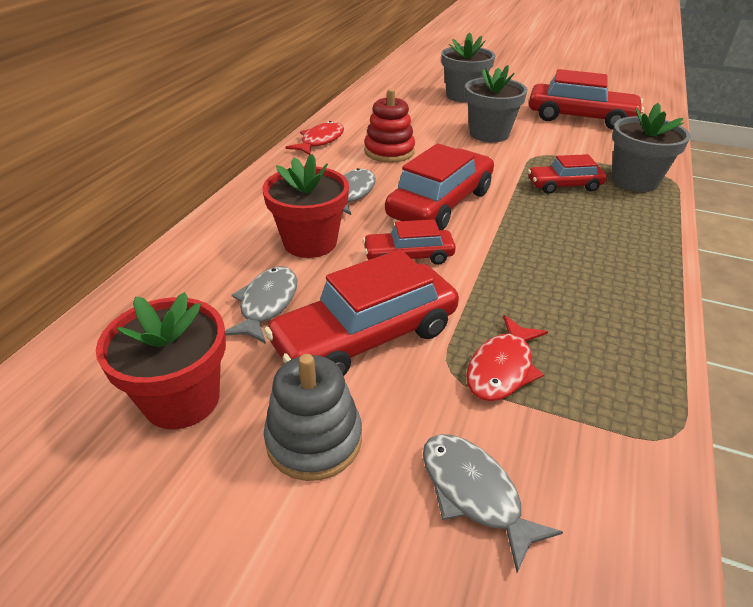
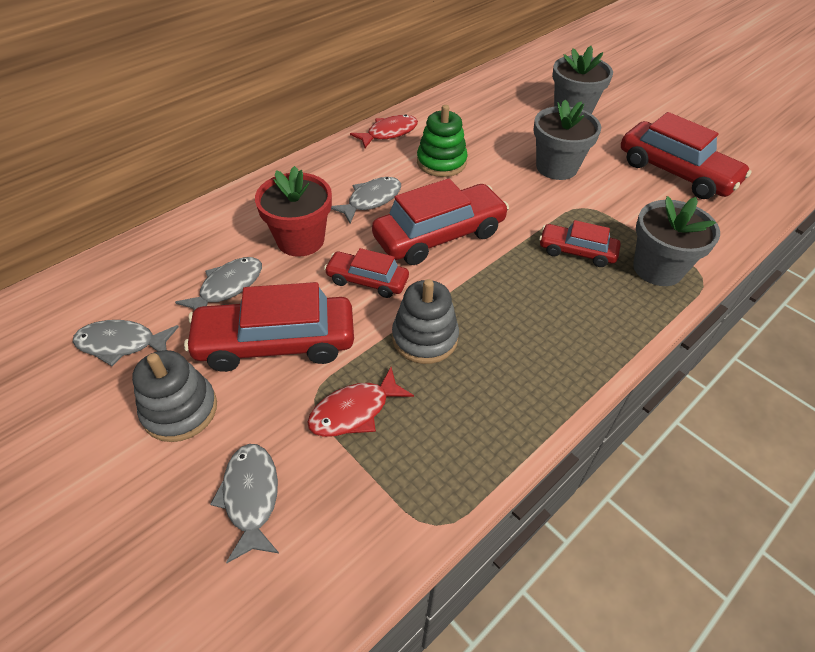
camera: 25 degrees right, 10 degrees up
(182, 399) = (122, 344): red flower pot -> grey fish
(389, 151) = (441, 162): red stacking toy -> green stacking toy
(506, 285) = (425, 338): none -> grey stacking toy

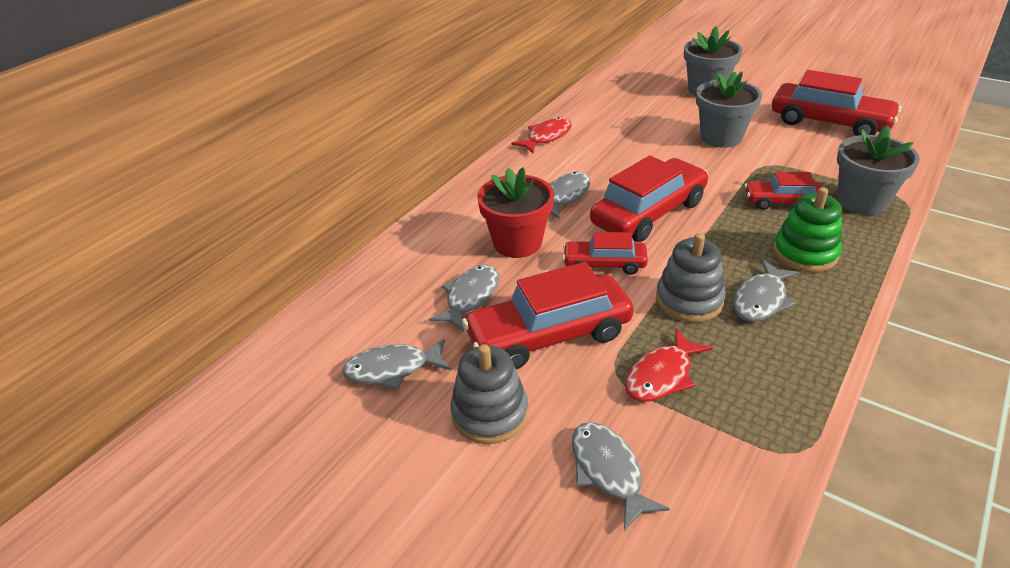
camera: 10 degrees left, 10 degrees down
(441, 162) = (612, 152): green stacking toy -> green stacking toy (805, 253)
(494, 354) = (761, 299): none -> grey fish

